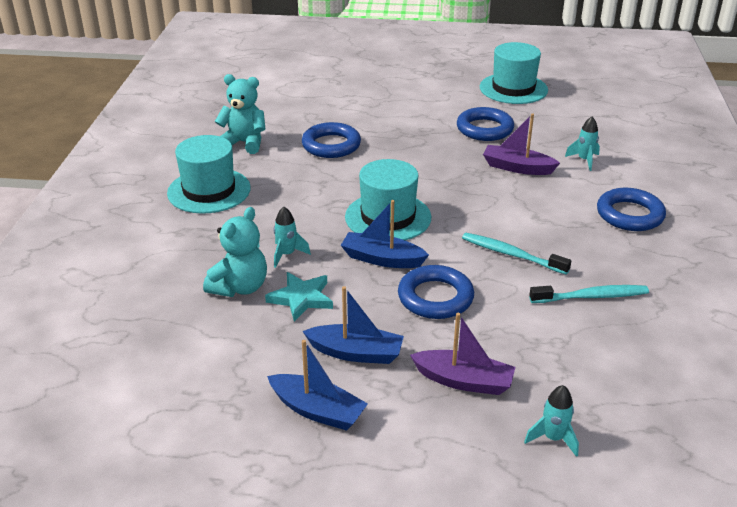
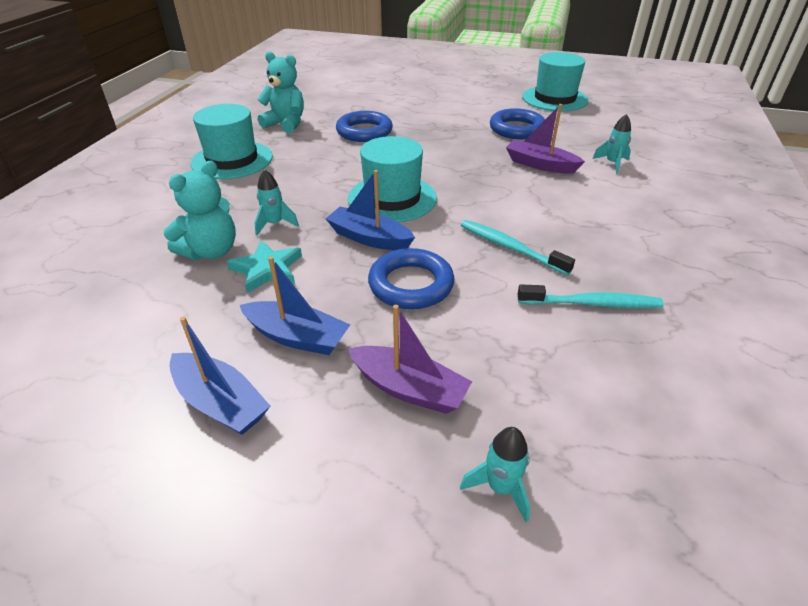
camera: 10 degrees right, 5 degrees up
(629, 215) = (653, 219): blue ring -> none

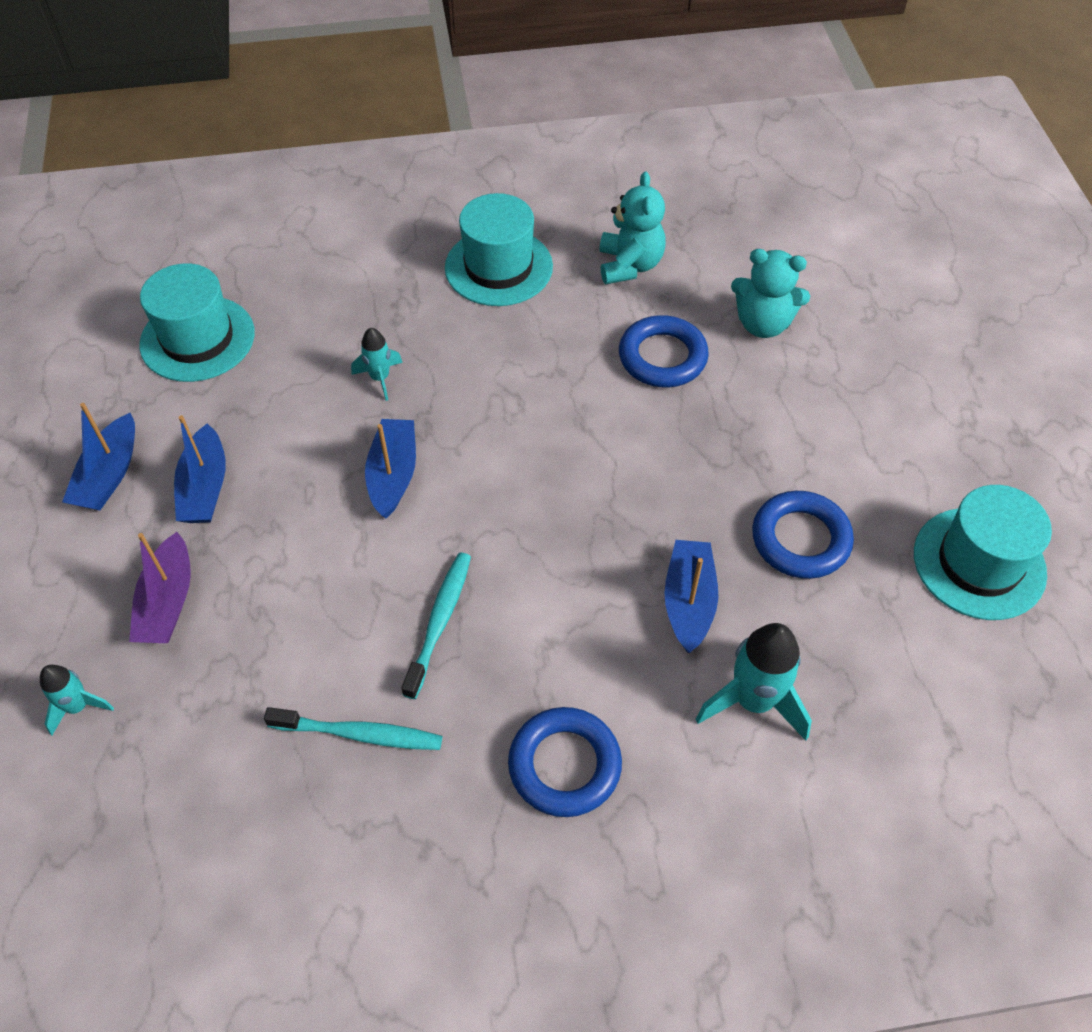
camera: 65 degrees right, 15 degrees up
(211, 251) = (306, 353): turquoise teddy bear -> turquoise teddy bear (763, 324)
(267, 269) = (296, 414): turquoise star -> none
(392, 198) = (493, 461): turquoise hat -> turquoise hat (197, 339)
(411, 284) = (323, 547): blue ring -> blue ring (564, 765)
(540, 165) = (688, 602): purple boat -> blue boat
(592, 304) = (360, 734): turquoise toothbrush -> turquoise toothbrush turned 60 degrees counterclockwise
(612, 164) = (753, 701): turquoise rocket -> turquoise rocket, size x1.75

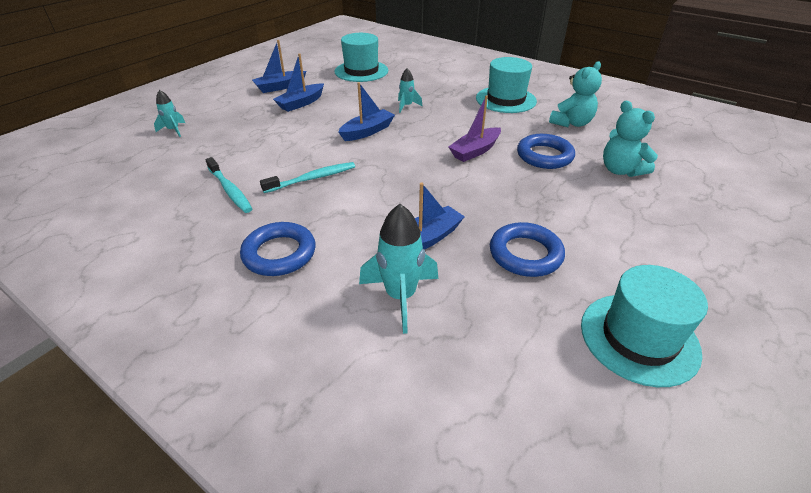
camera: 45 degrees right, 15 degrees down
(168, 602) = (241, 122): purple boat -> purple boat (475, 151)

